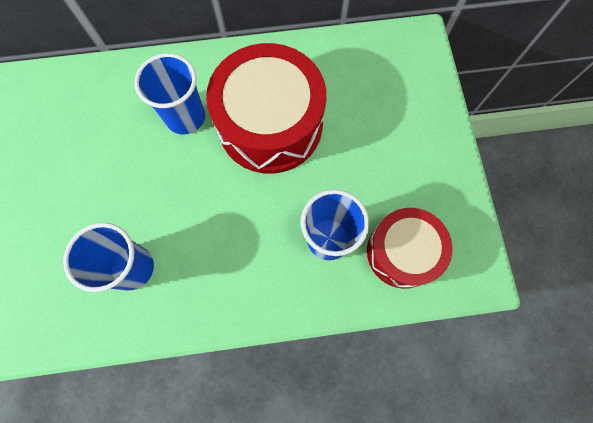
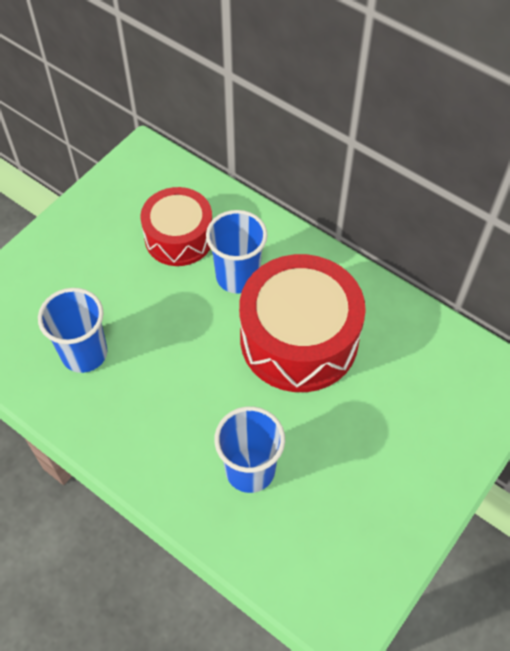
camera: 45 degrees right, 15 degrees down
(402, 252) = (300, 539): red drum -> red drum (179, 237)

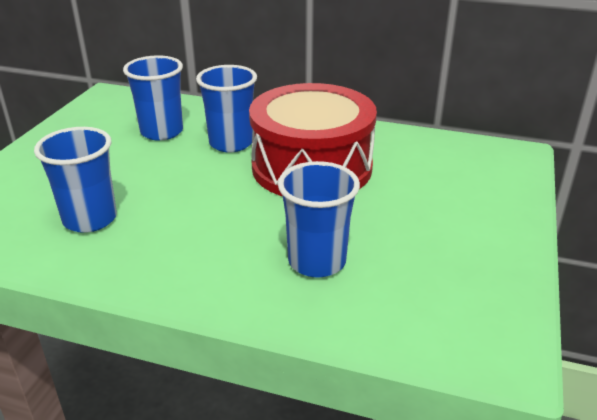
camera: 20 degrees left, 25 degrees down
(179, 237) = (162, 132): red drum -> blue cup

